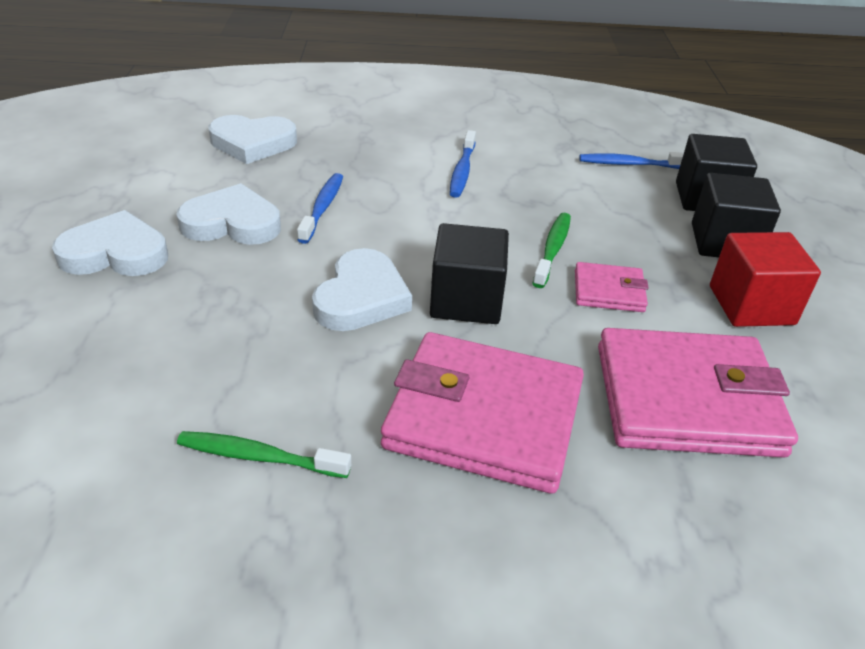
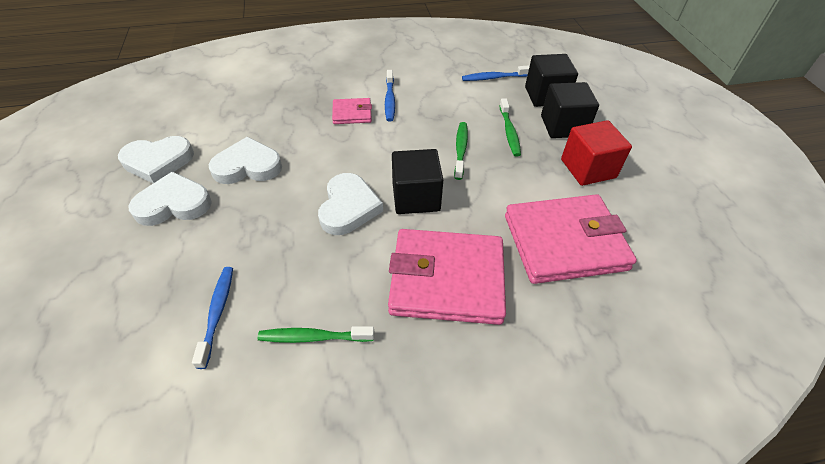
camera: 10 degrees left, 10 degrees up
(252, 143) = (244, 101): white heart -> white heart (158, 161)
(322, 208) = (305, 144): blue toothbrush -> blue toothbrush (217, 313)
(609, 291) = (502, 174): pink wallet -> pink wallet (352, 113)
(635, 238) = (509, 132): none -> green toothbrush

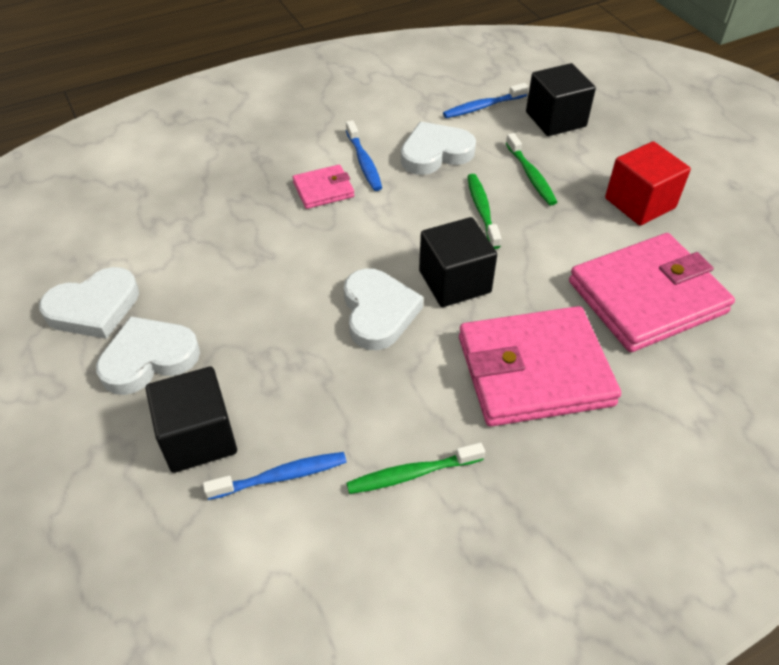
camera: 15 degrees left, 0 degrees up
(217, 313) = (281, 476): blue toothbrush -> blue toothbrush turned 90 degrees clockwise
(248, 166) = (221, 288): white heart -> white heart (435, 153)
(563, 126) = (591, 155): black cube -> black cube (198, 437)

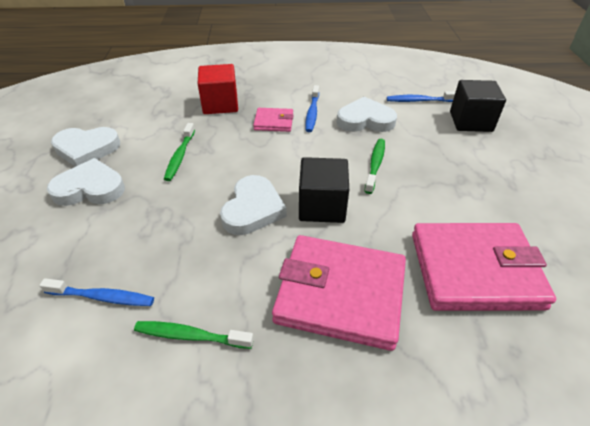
camera: 25 degrees right, 5 degrees down
(198, 437) = (76, 248): black cube -> none
(531, 176) = (428, 153): green toothbrush -> green toothbrush (180, 156)
(639, 203) = (509, 196): red cube -> red cube (220, 104)

